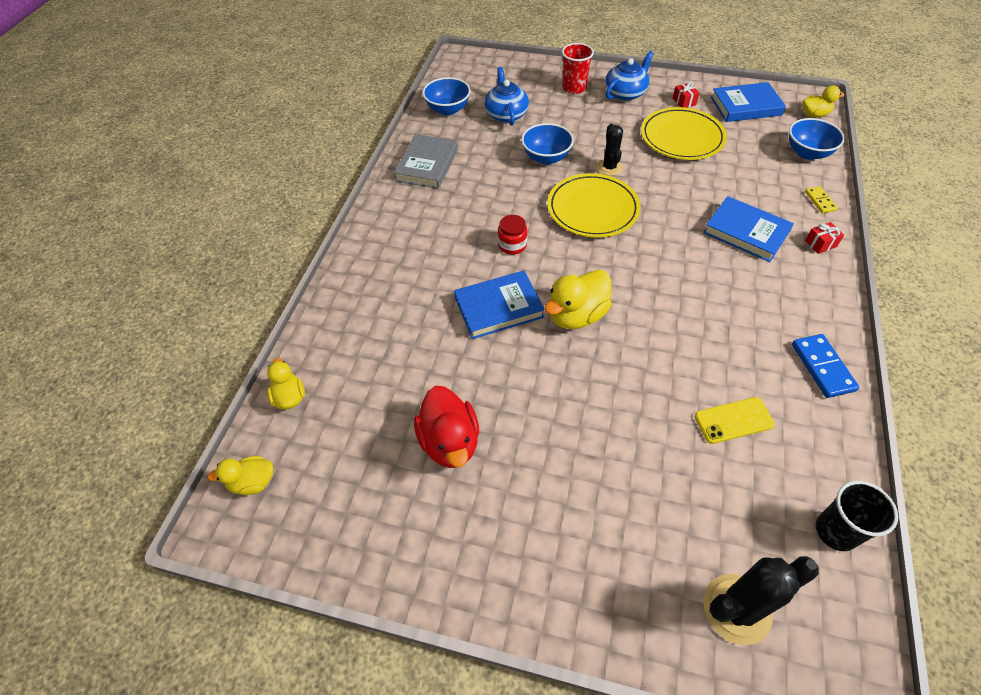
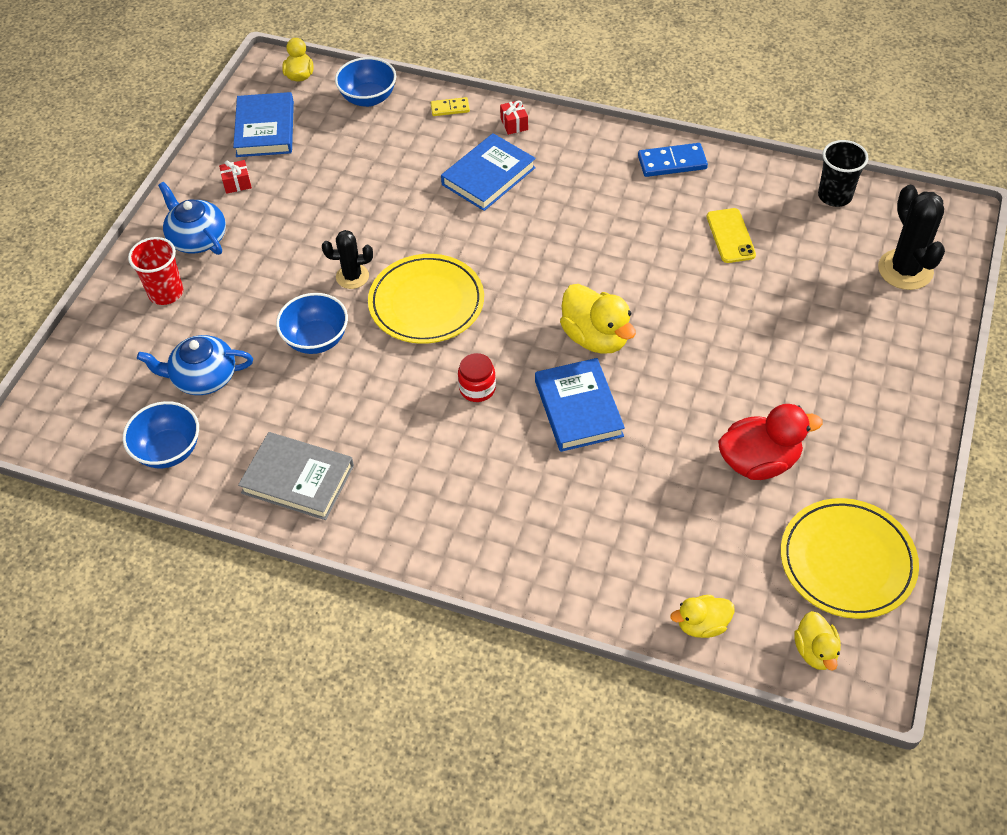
camera: 85 degrees left, 0 degrees up
(682, 137) = (310, 198): yellow plate -> yellow plate (847, 561)

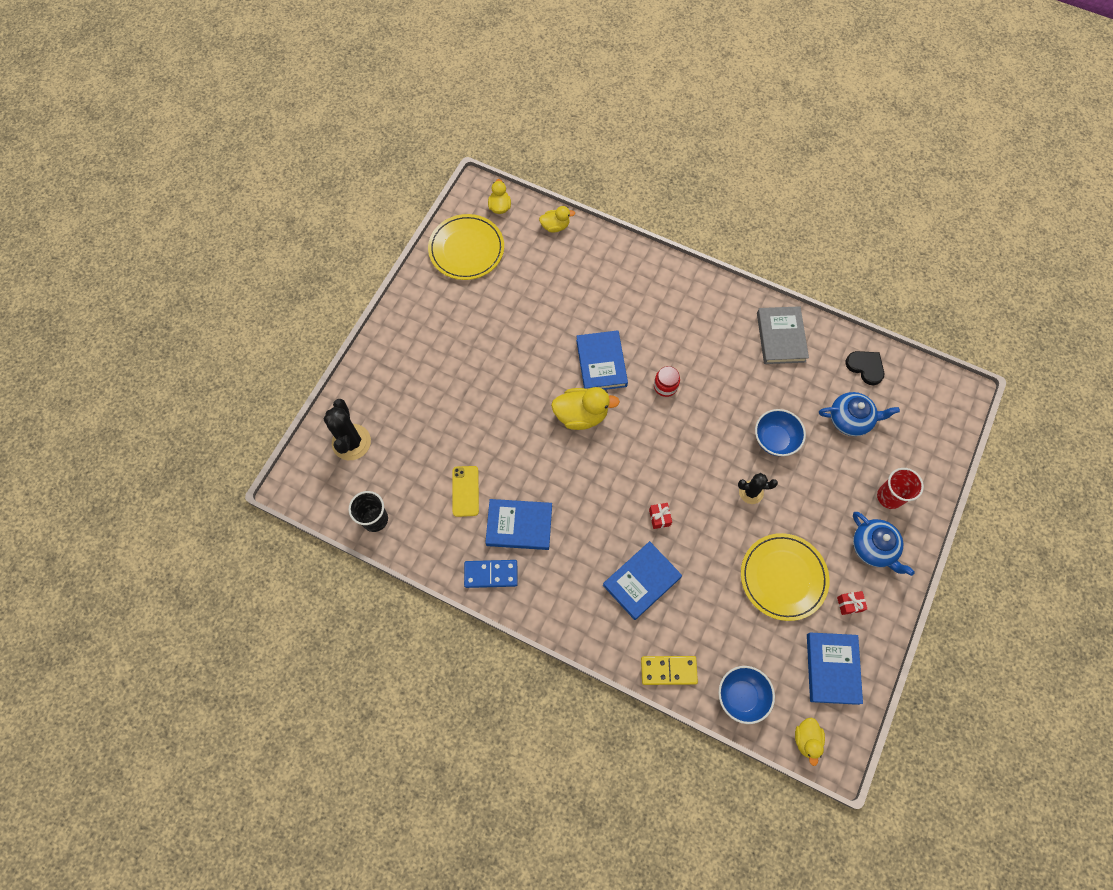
camera: 175 degrees left, 15 degrees up
(168, 450) = (865, 367): blue bowl -> black heart
(298, 479) = (781, 337): grey book -> grey book turned 60 degrees clockwise
(426, 303) = (696, 461): yellow plate -> yellow plate (783, 577)
(450, 108) = (668, 670): yellow domino -> yellow domino, size x1.65
(514, 124) = (614, 641): red gift -> red gift (659, 517)
(595, 337) = (581, 415): yellow duck -> yellow duck turned 120 degrees clockwise
(650, 210) = (519, 525): none -> blue book
(759, 462) = (497, 313): red duck -> none

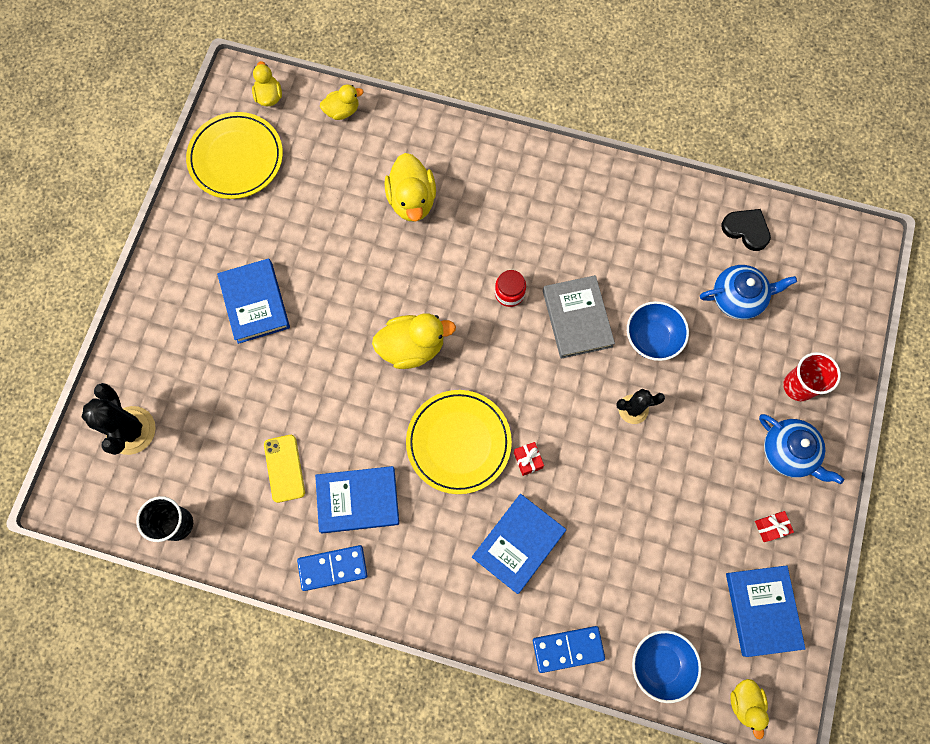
camera: 10 degrees left, 5 degrees up
(599, 302) = (412, 200): none -> yellow duck
(601, 363) = (426, 277): blue book -> blue book (255, 303)
(668, 670) = (568, 648): yellow domino -> blue domino
(781, 337) = (640, 208): grey book -> grey book (577, 318)
(783, 577) = (687, 508): yellow plate -> yellow plate (458, 442)

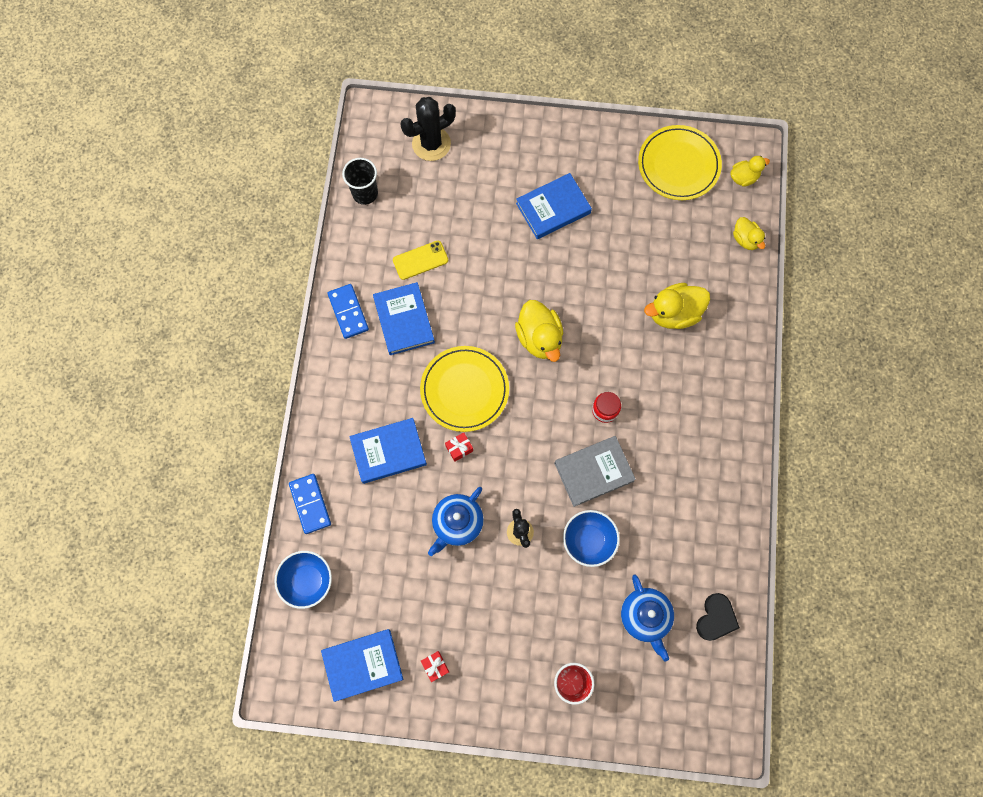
camera: 80 degrees right, 0 degrees up
(518, 543) = (388, 451): blue book -> blue book turned 45 degrees counterclockwise
(745, 703) = (285, 656): yellow duck -> none
(789, 452) = (506, 678): blue teapot -> blue teapot (457, 523)

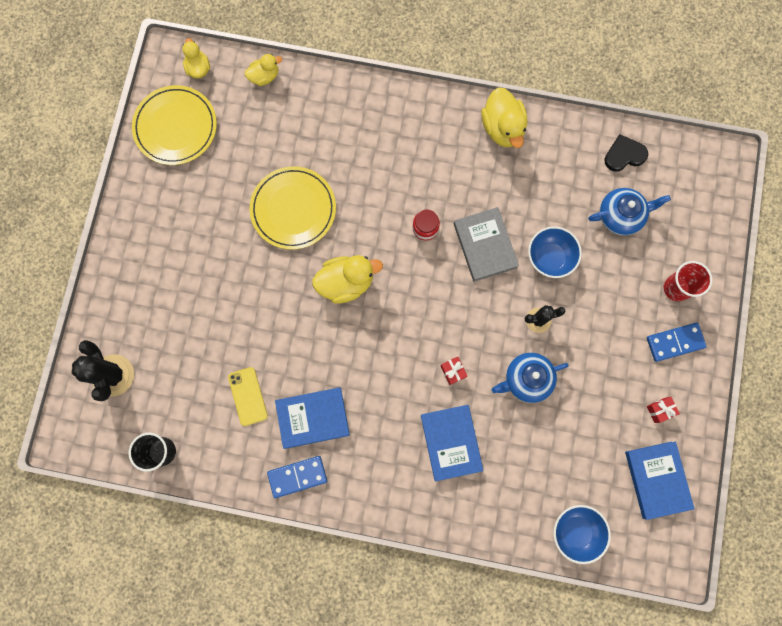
camera: 85 degrees left, 5 degrees up
(310, 504) = (499, 525): blue domino -> blue domino (675, 342)
(457, 523) = (526, 379): blue teapot -> blue teapot turned 120 degrees clockwise
(464, 390) = (393, 361): yellow plate -> yellow plate (293, 209)
(553, 208) = (206, 255): blue book -> none
(673, 313) = (333, 153): yellow duck -> yellow duck (502, 128)
(716, 618) = (624, 155): black heart -> black heart turned 45 degrees counterclockwise

